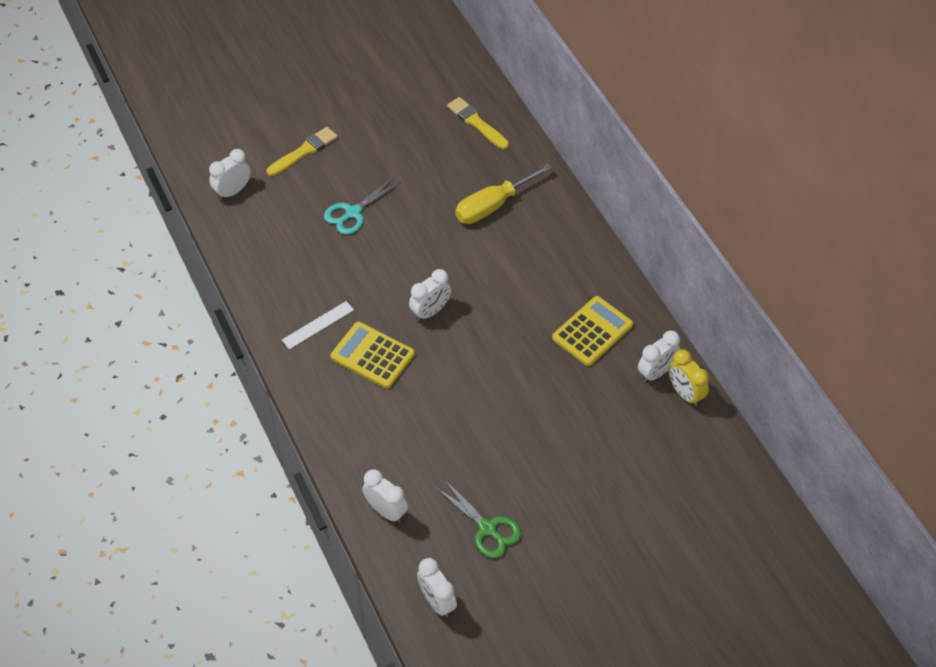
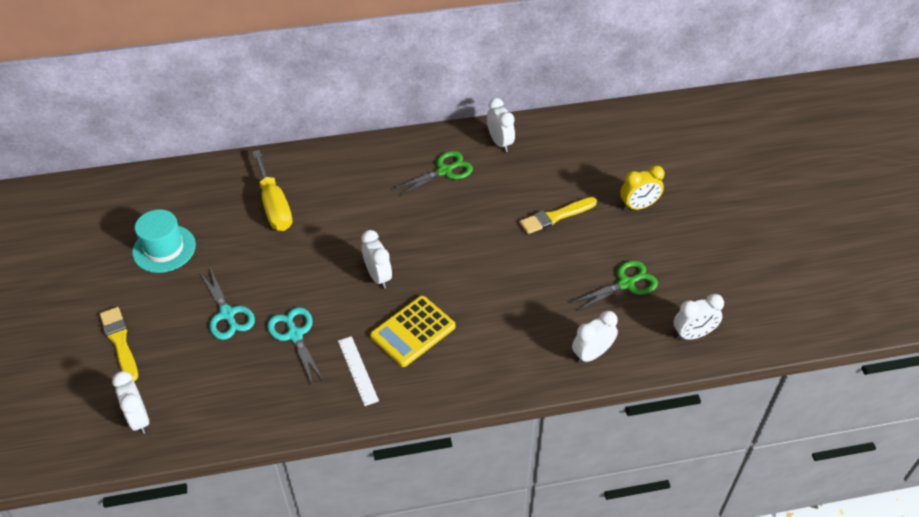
camera: 75 degrees left, 5 degrees down
(344, 268) = (295, 335): none -> turquoise scissors
(413, 144) = (164, 249): none -> turquoise hat
(476, 123) = (166, 196): yellow brush -> yellow brush (555, 216)
(592, 331) = (444, 171): yellow calculator -> green scissors
(685, 393) = (525, 131): yellow clock -> yellow clock (638, 206)

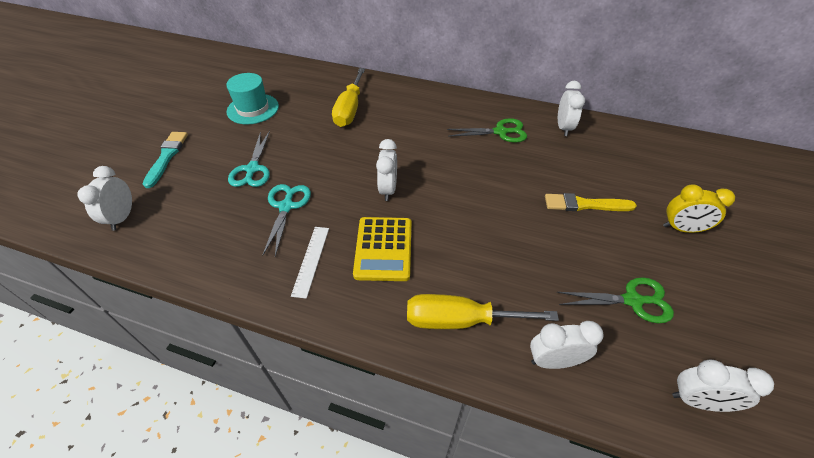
camera: 30 degrees right, 0 degrees up
(120, 342) = (167, 157): yellow brush -> turquoise brush
(413, 331) = (383, 249): yellow calculator -> yellow calculator turned 75 degrees counterclockwise
(510, 358) = (460, 320): none -> yellow screwdriver

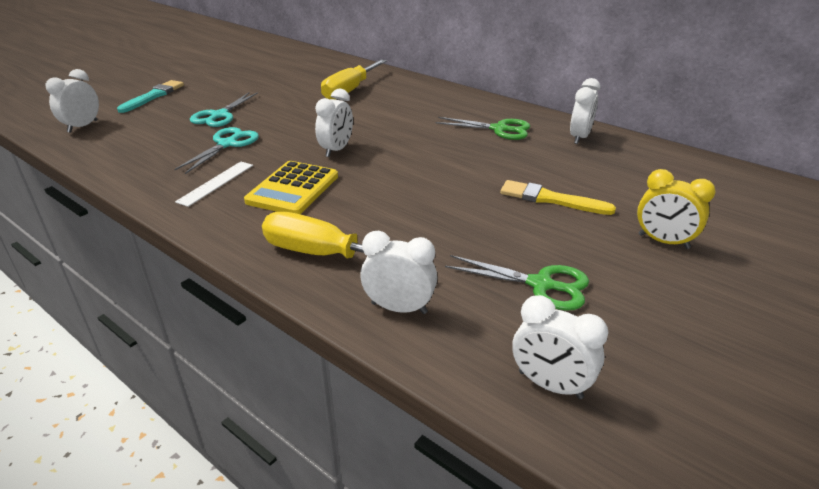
camera: 20 degrees right, 15 degrees down
(253, 109) = (257, 78): turquoise hat -> none

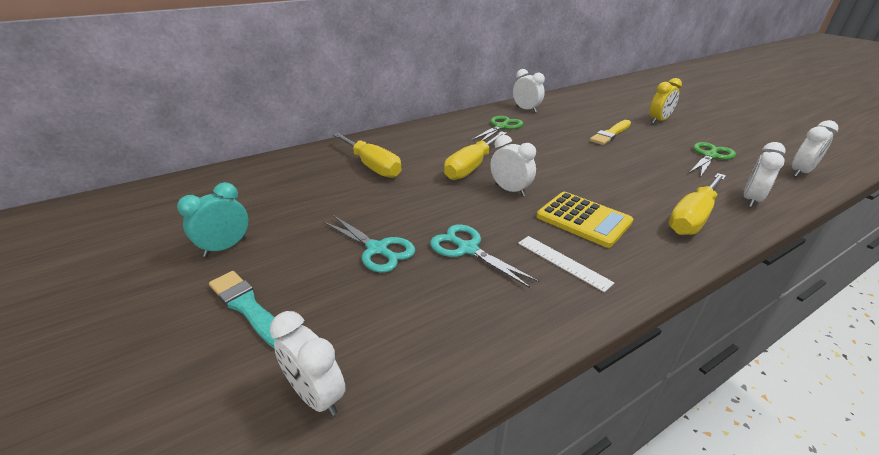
camera: 70 degrees left, 0 degrees up
(212, 77) = (226, 247): none -> turquoise clock
(376, 127) = (471, 167): none -> yellow screwdriver

